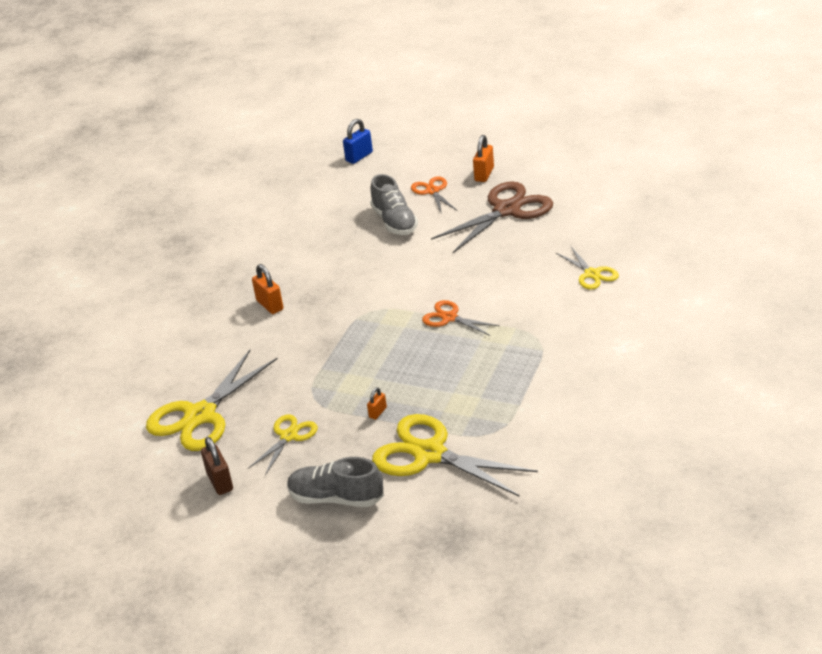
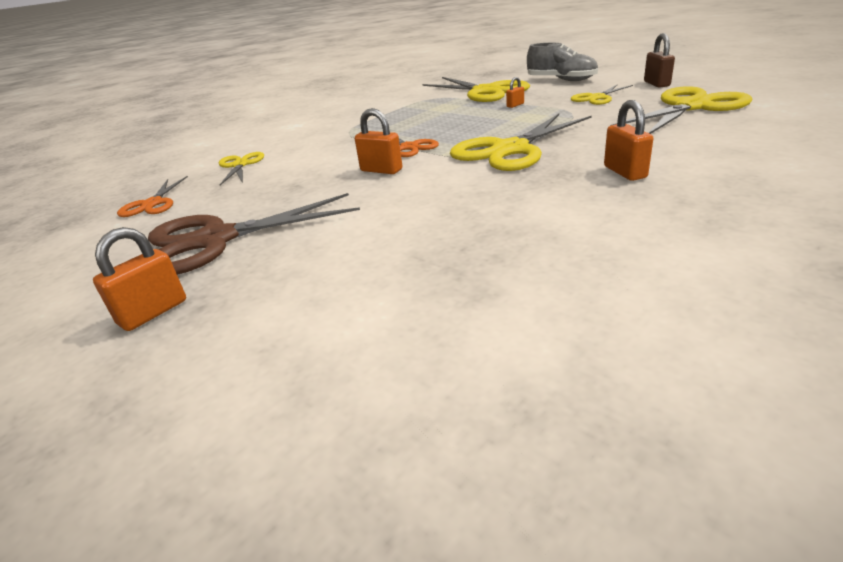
camera: 160 degrees left, 5 degrees down
(357, 323) = (510, 150): none -> yellow scissors
(359, 157) = (335, 471): blue padlock -> none
(394, 222) = (387, 251): grey shoe -> none
(432, 191) = (274, 297): orange scissors -> orange scissors (153, 204)
(451, 284) = (381, 170): none -> orange padlock

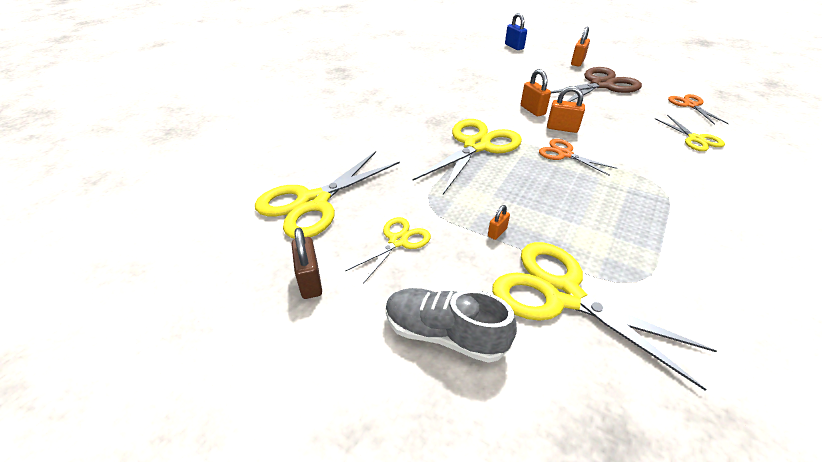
camera: 165 degrees right, 10 degrees up
(231, 418) = (514, 47): none -> blue padlock
(624, 172) = (400, 121): orange padlock -> orange padlock (532, 110)

